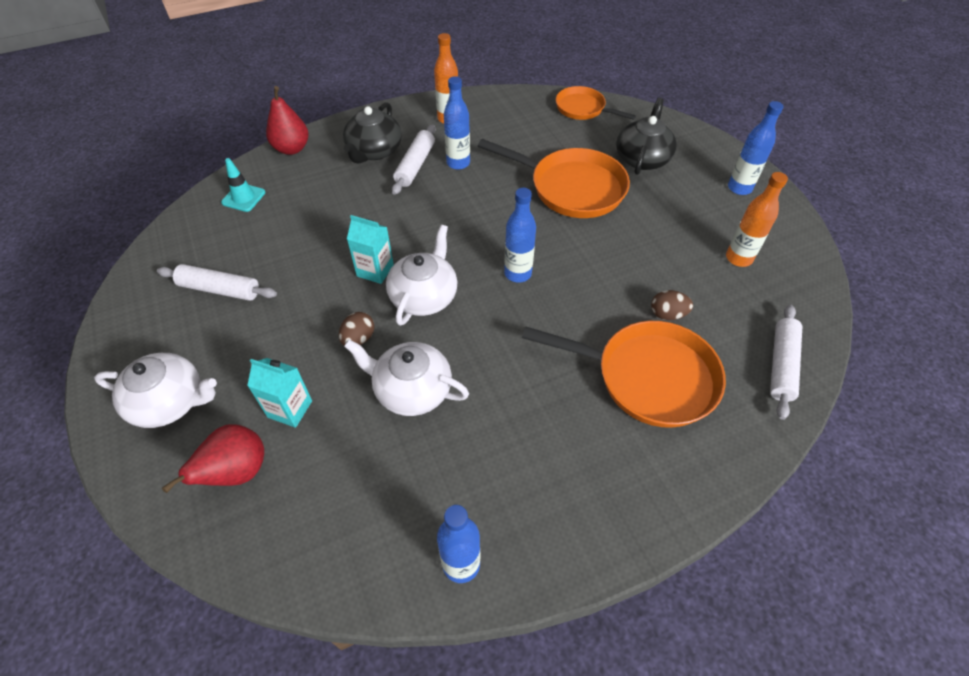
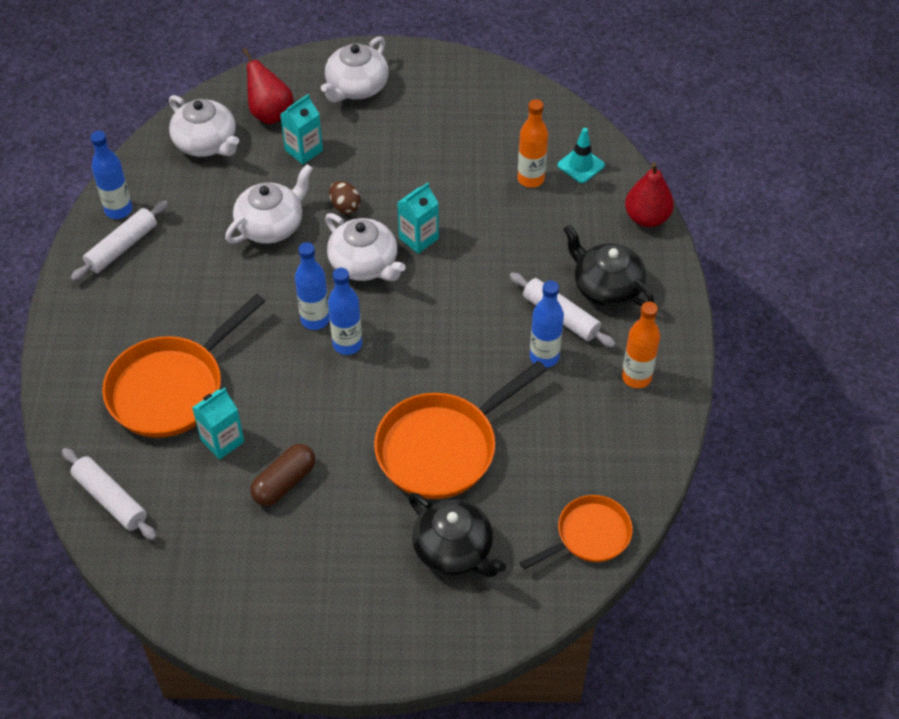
camera: 115 degrees right, 0 degrees up
(220, 289) = (459, 130): white rolling pin -> white rolling pin (122, 247)
(310, 520) = (206, 143): none -> white teapot
(667, 314) = (222, 441): brown egg -> turquoise carton
(669, 260) = (284, 482): none -> brown capsule
(738, 258) = (245, 550): orange bottle -> orange bottle (531, 179)
(739, 188) = (343, 626): blue bottle -> blue bottle (315, 319)

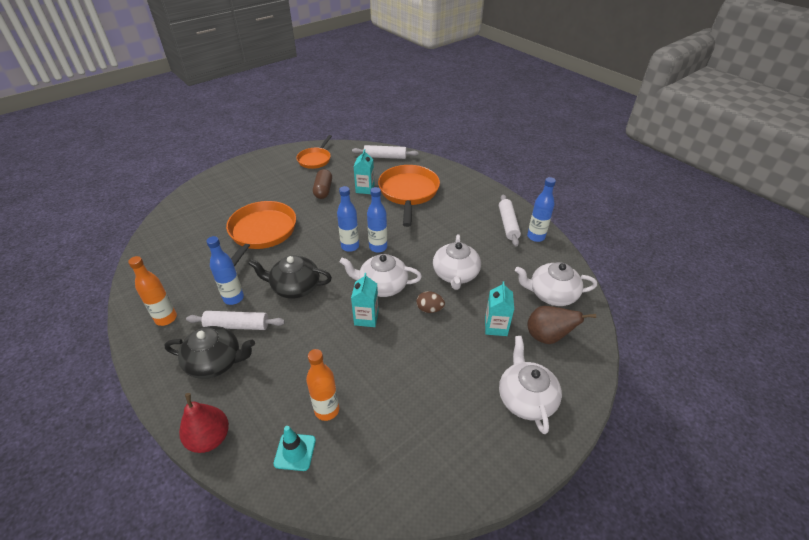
camera: 140 degrees right, 10 degrees down
(270, 114) = (547, 337): red pear -> brown pear
(454, 550) = (227, 205): black teapot -> black teapot (295, 287)
(589, 535) = (161, 238): orange pan -> orange pan (315, 159)

